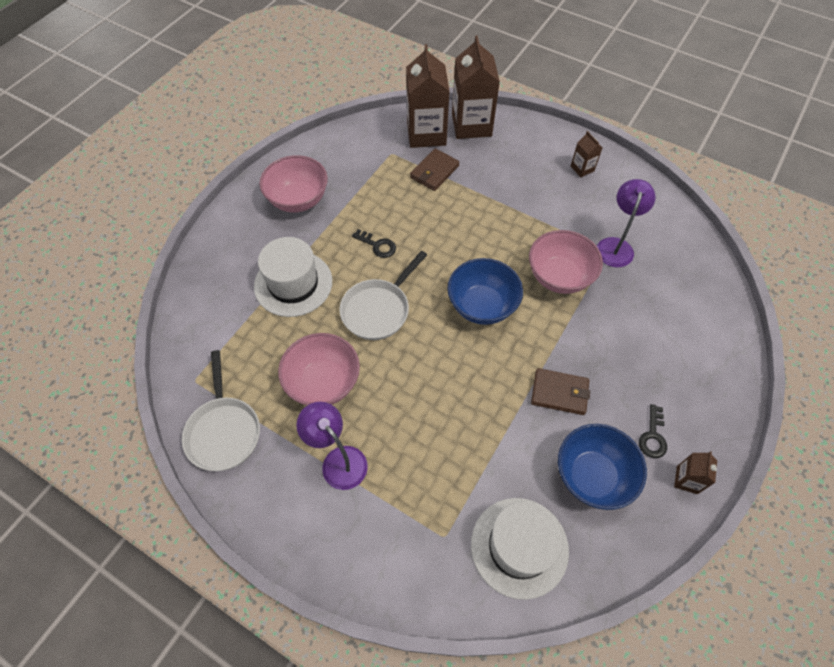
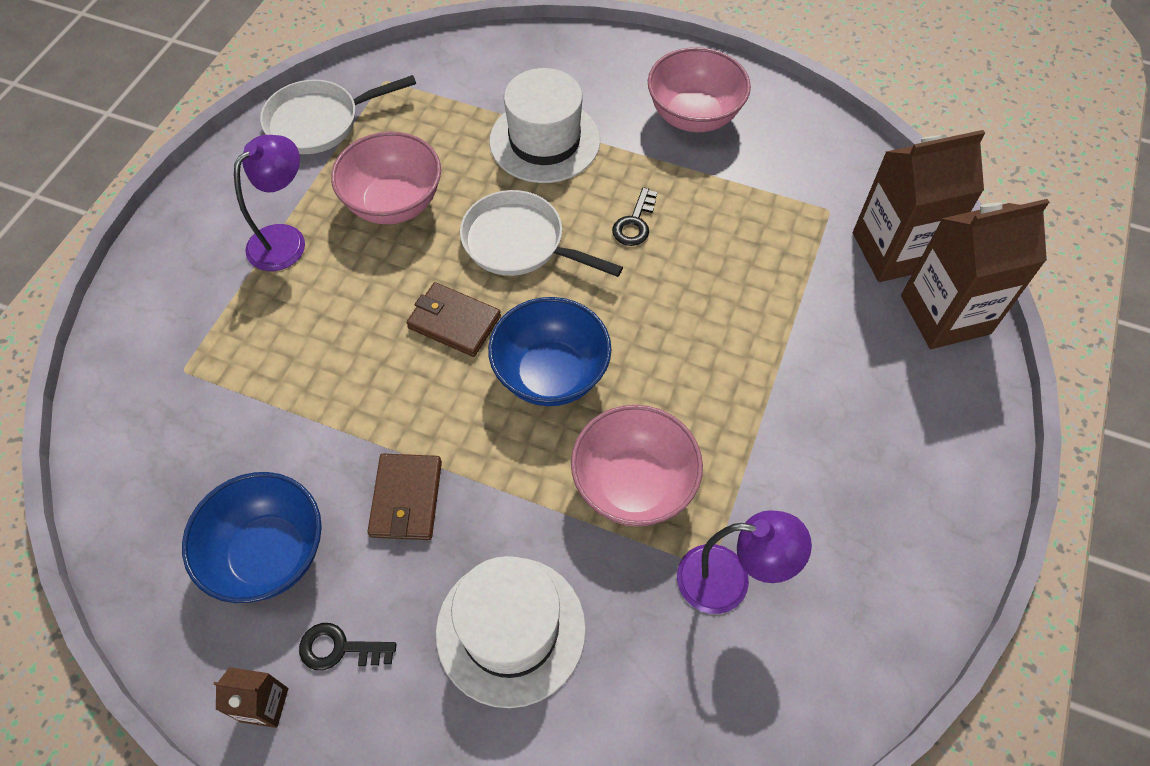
camera: 80 degrees right, 0 degrees up
(434, 172) = (810, 274): brown wallet -> brown wallet (454, 322)
(519, 547) = (165, 461): white hat -> white hat (510, 630)
(582, 168) = (907, 512): brown carton -> none

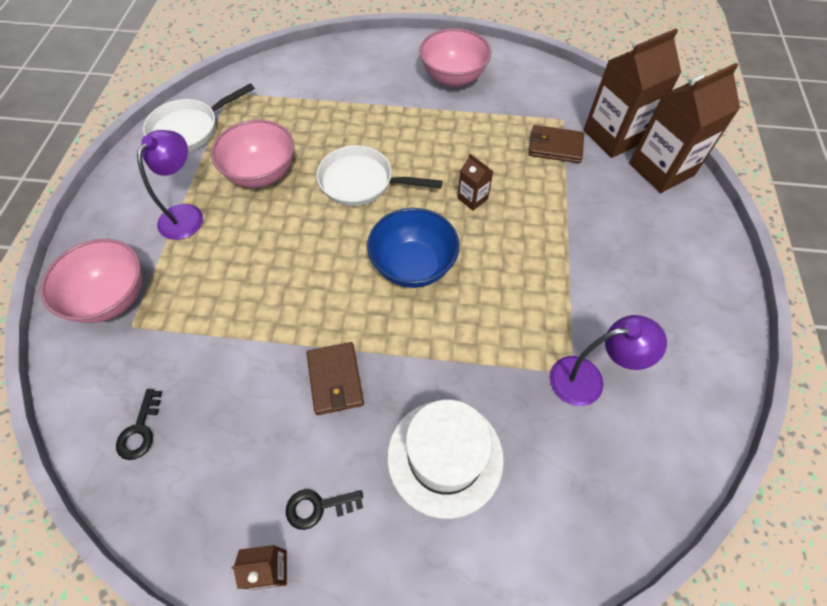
camera: 15 degrees left, 0 degrees up
(269, 554) = (240, 449): blue bowl -> none
(454, 322) = (331, 245): brown wallet -> brown wallet (555, 147)
(544, 141) = (357, 112): white hat -> none
(633, 485) = (498, 329): pink bowl -> pink bowl (111, 298)
(635, 223) = (437, 153): black key -> black key (140, 430)
(661, 299) = (472, 198): none -> brown carton

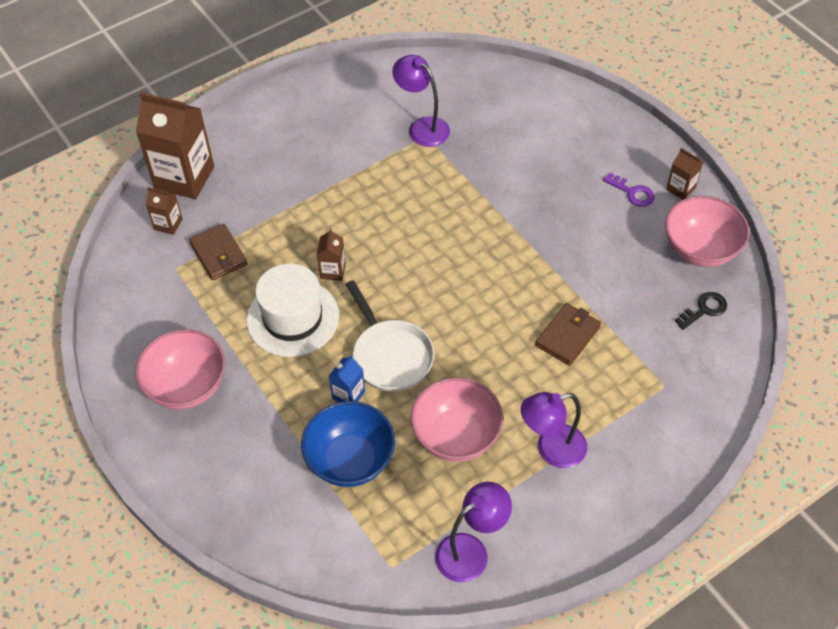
camera: 130 degrees left, 5 degrees down
(111, 298) = (664, 421): pink bowl -> pink bowl (700, 249)
(189, 129) = (471, 551): white pan -> purple lamp
(318, 507) = (632, 193): black key -> purple key
(335, 379) = (560, 240): brown wallet -> brown wallet (567, 336)
(357, 142) = (348, 395): none -> blue carton
(413, 266) = (434, 263): blue bowl -> blue bowl (350, 460)
(445, 457) = (542, 159): white hat -> white hat (293, 318)
(614, 136) = (168, 224): brown carton -> brown carton, size x0.46

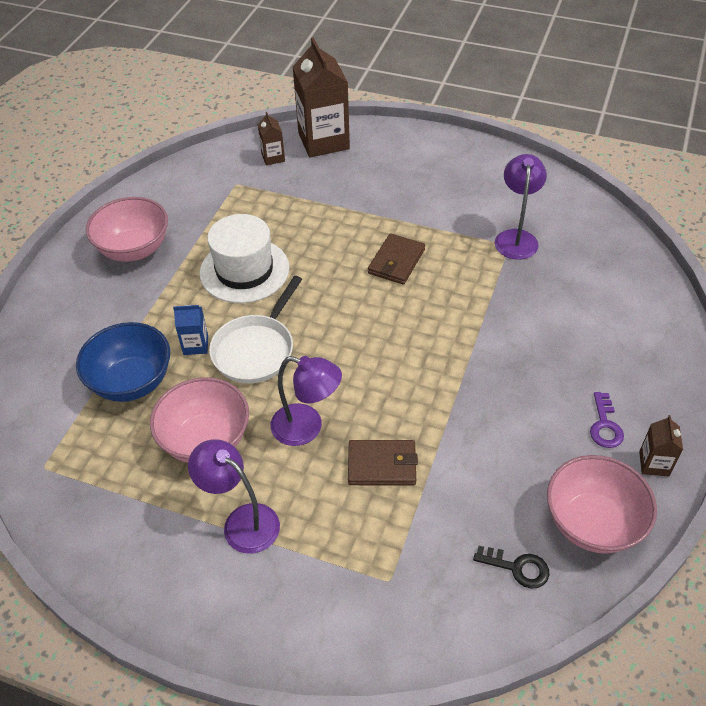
camera: 55 degrees right, 5 degrees down
(219, 254) = (269, 197): brown wallet -> brown wallet (396, 261)
(333, 271) = (311, 267): brown carton -> none
(471, 551) = (92, 517): purple lamp -> purple lamp (307, 428)

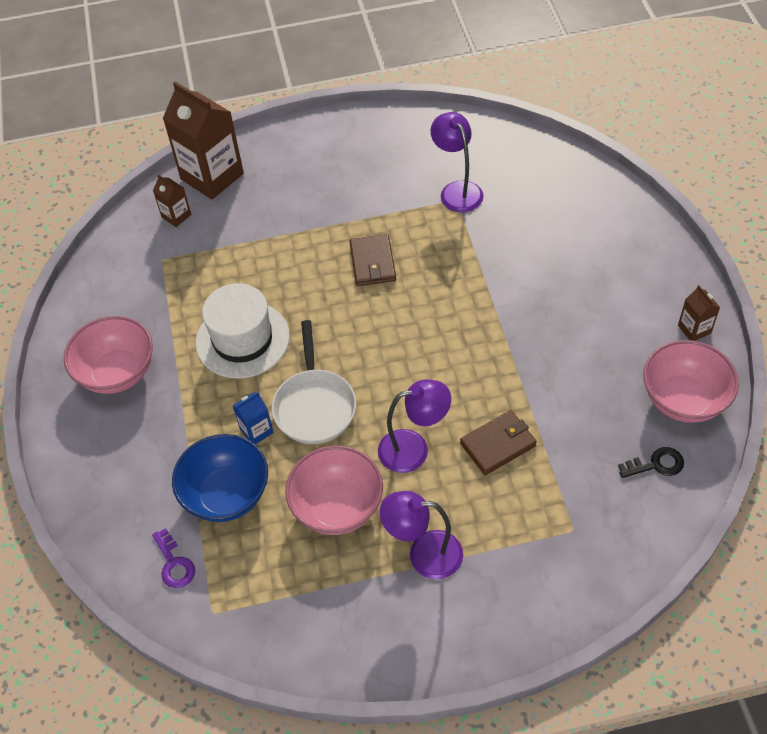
camera: 30 degrees left, 5 degrees up
(605, 425) = (639, 318): purple key -> purple key (174, 564)

